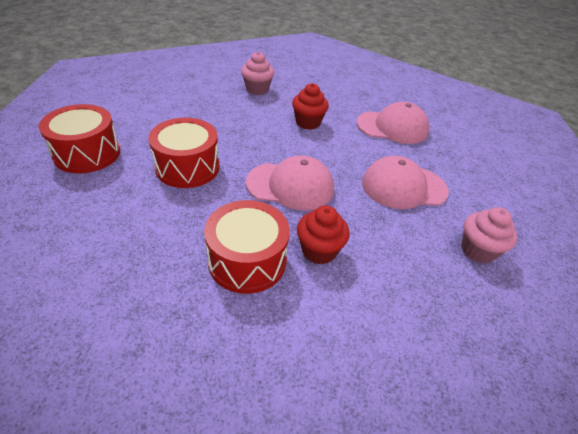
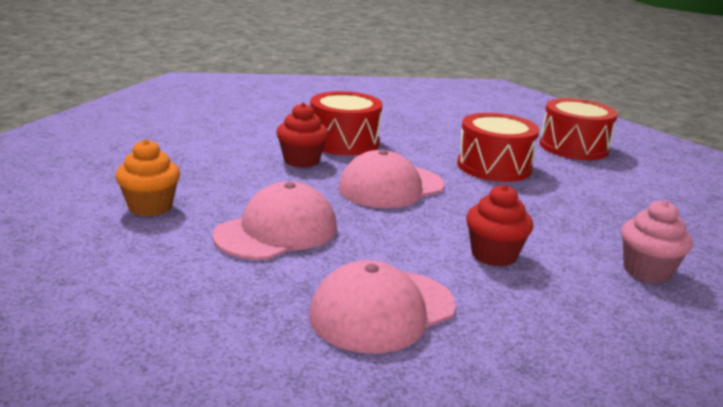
camera: 140 degrees right, 20 degrees down
(477, 250) = (150, 207): pink cupcake -> orange cupcake

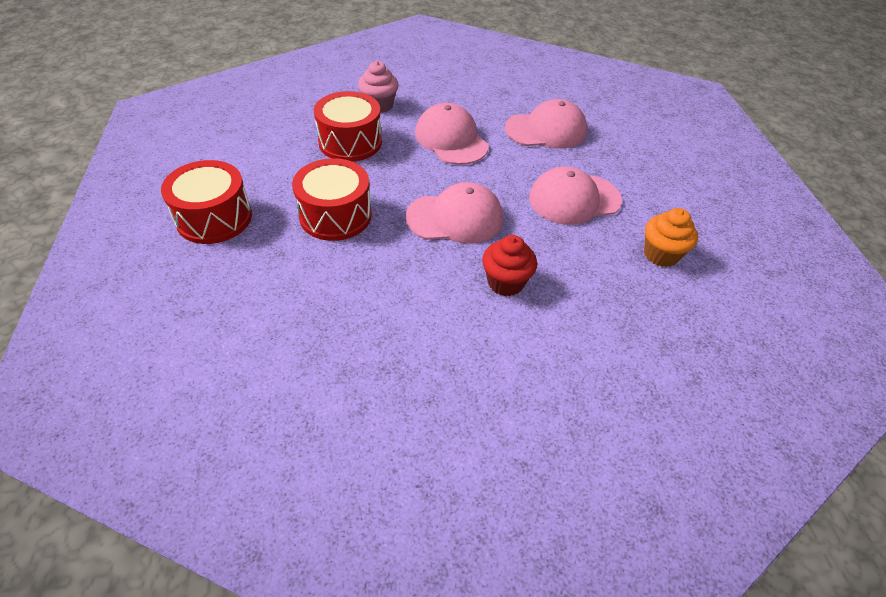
camera: 150 degrees left, 25 degrees up
(344, 142) = (437, 305): red drum -> red drum (350, 142)
(494, 255) = (451, 139): red cupcake -> pink cap

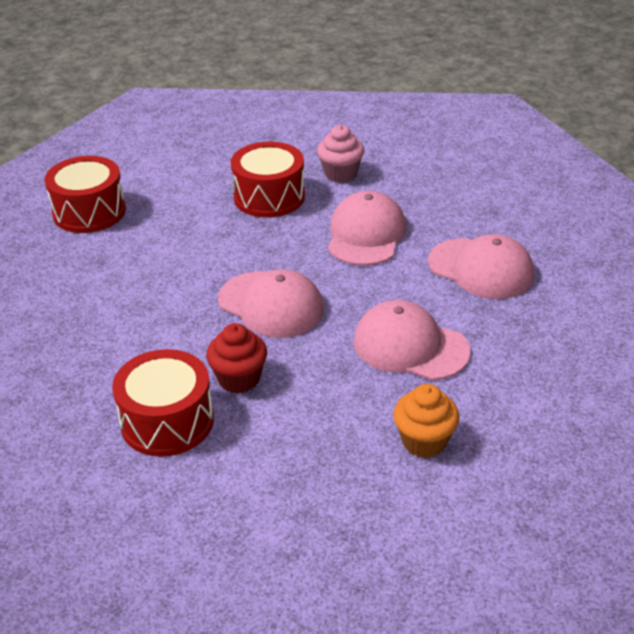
camera: 45 degrees right, 10 degrees down
(335, 215) = (177, 253): red drum -> red drum (167, 421)

